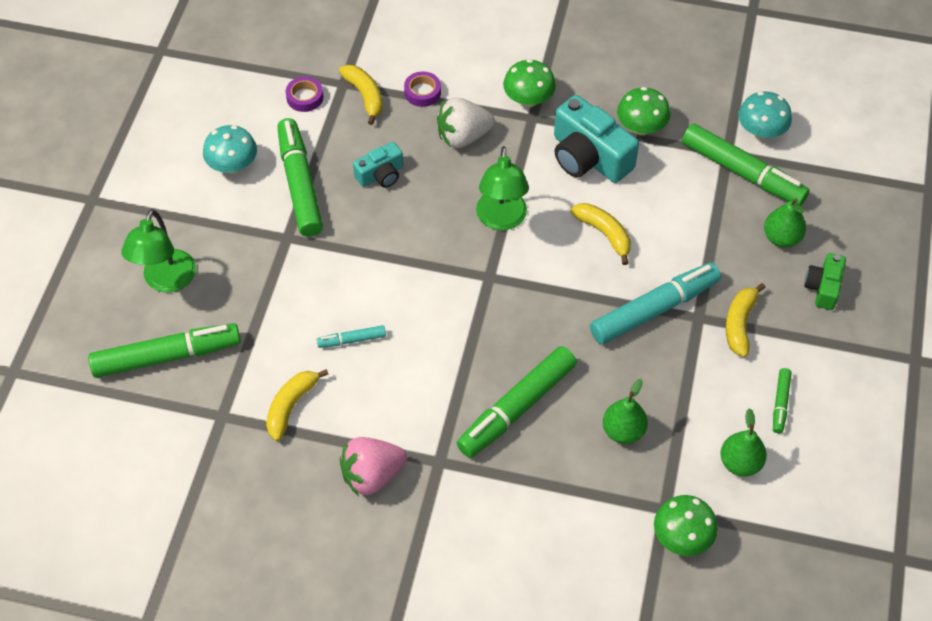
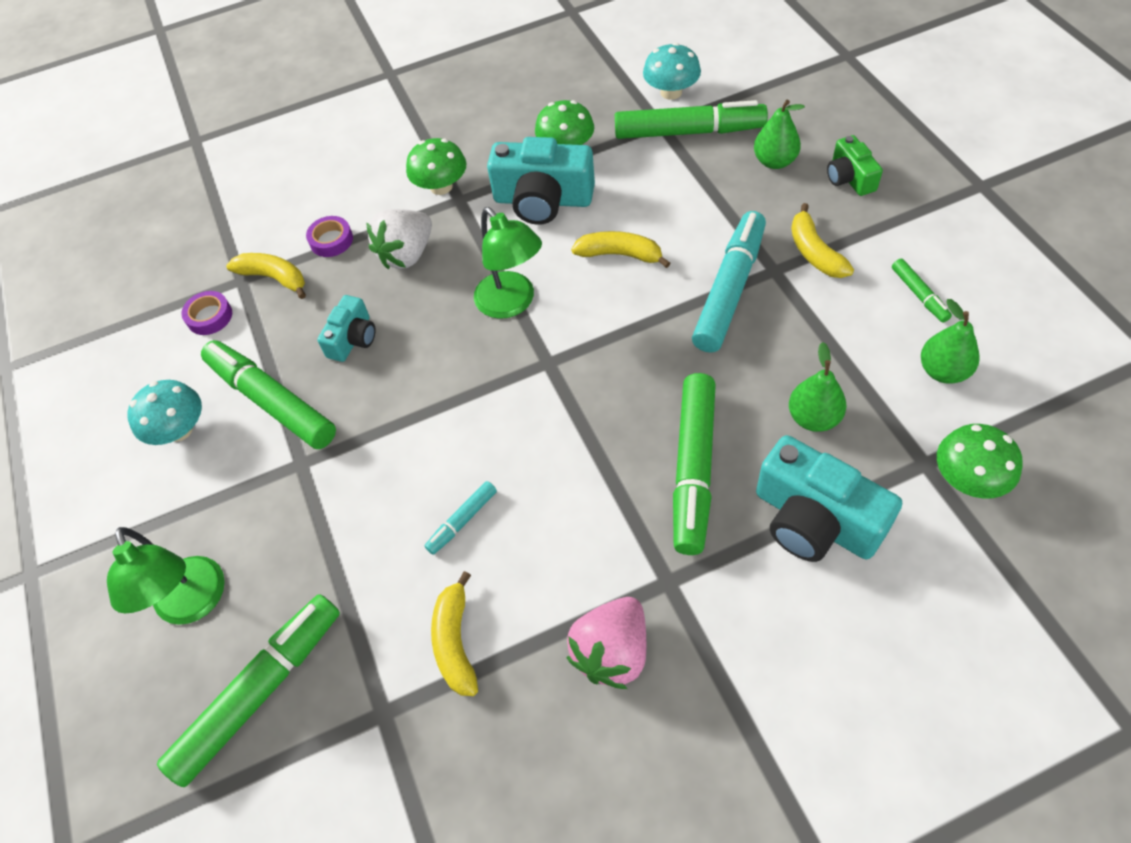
camera: 30 degrees left, 0 degrees up
(560, 491) = (815, 520): none -> turquoise camera

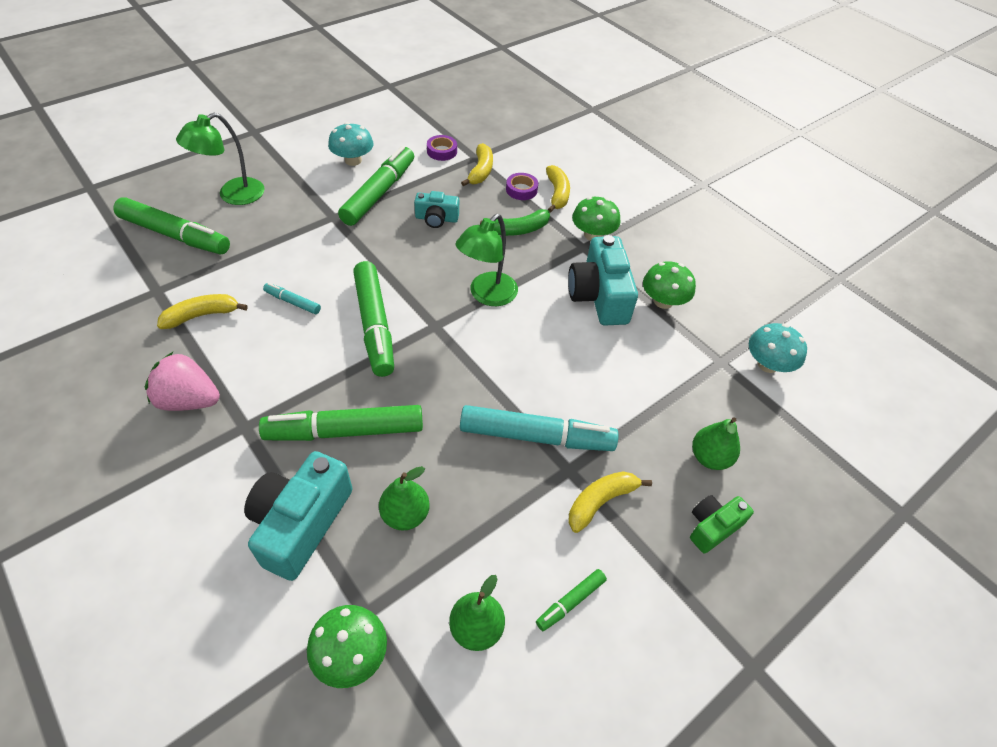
camera: 65 degrees right, 5 degrees down
(407, 254) = (519, 230): white strawberry -> green banana
(620, 254) = (555, 354): yellow banana -> yellow banana (557, 194)
(689, 132) = (720, 384): green marker -> green marker (374, 325)

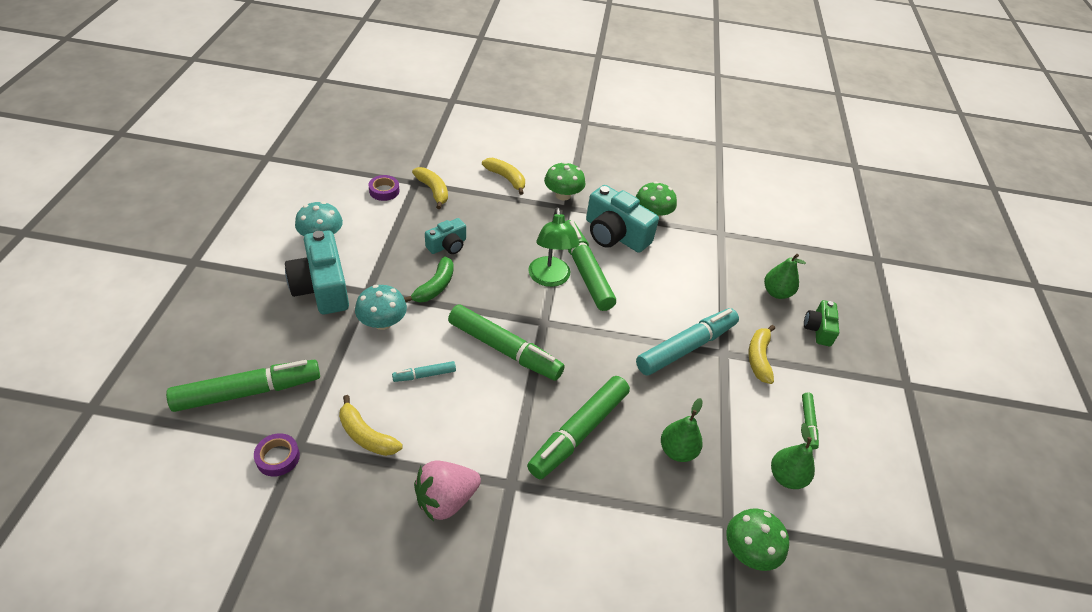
camera: 45 degrees left, 5 degrees down
(201, 315) = (366, 435): yellow banana -> yellow banana turned 75 degrees counterclockwise
(233, 195) = (254, 327): green lamp -> none
(301, 523) = (628, 509): turquoise camera -> turquoise camera (322, 287)
(379, 193) = (379, 251): green marker -> green marker (585, 271)
(519, 230) = (513, 219): green banana -> green banana (435, 286)
(521, 190) = (479, 189): purple tape -> purple tape (278, 457)
(767, 364) = (743, 219): turquoise mushroom -> turquoise mushroom (382, 322)

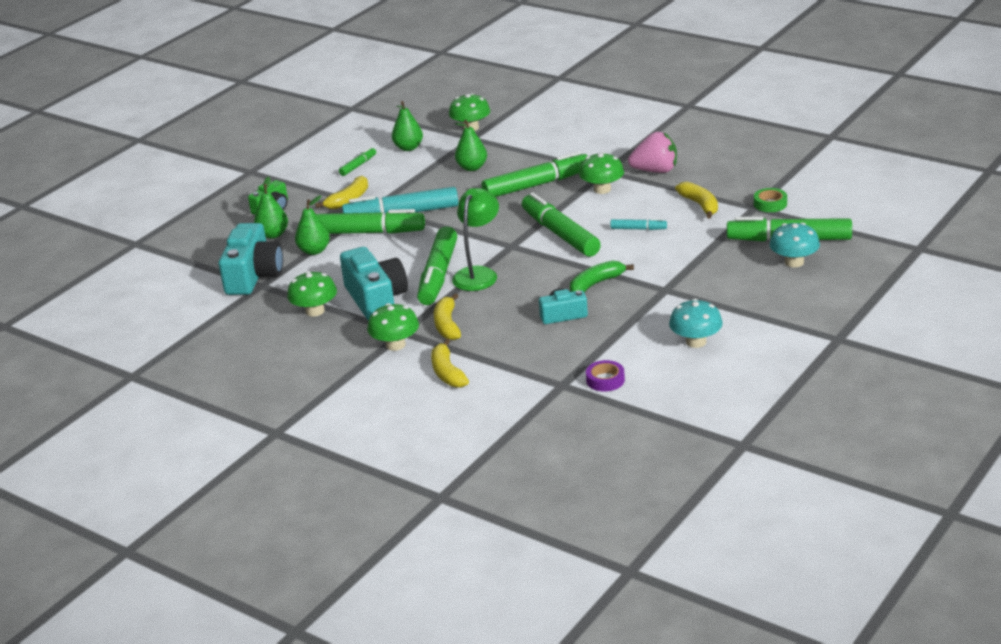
camera: 145 degrees left, 15 degrees down
(278, 457) = (770, 204): purple tape -> green tape
(322, 287) = (708, 299): turquoise camera -> turquoise camera (253, 276)
(382, 322) = (659, 265): turquoise mushroom -> turquoise mushroom (794, 262)
(433, 191) = (546, 372): yellow banana -> yellow banana (447, 325)
(496, 441) = (602, 189): none -> green mushroom
(695, 313) = (367, 232): none -> green marker
(719, 279) = (314, 251): none -> green pear

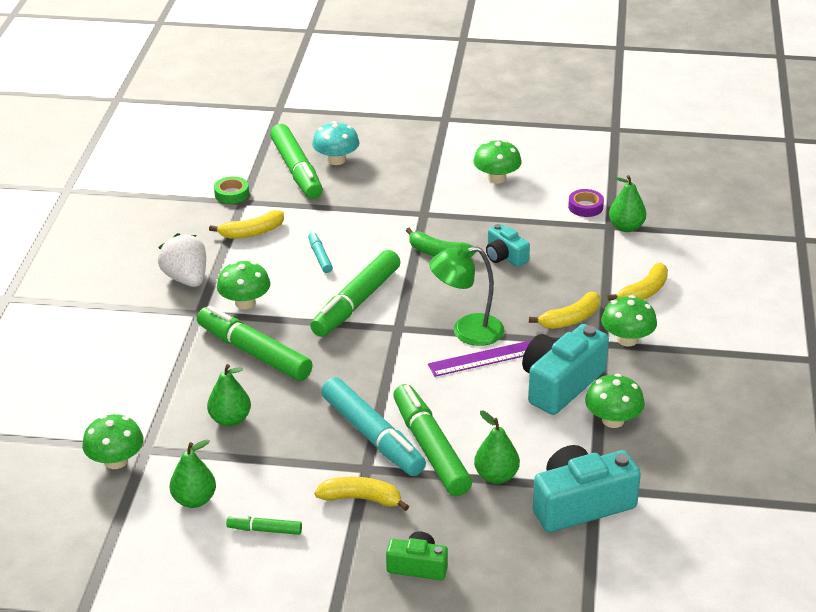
camera: 120 degrees left, 5 degrees up
(273, 234) = (481, 532): green pear -> green pear (626, 227)
(438, 275) = (486, 358): green marker -> purple ruler
(655, 171) = (186, 279): pink strawberry -> white strawberry
(696, 342) = (496, 178): turquoise mushroom -> green mushroom
(700, 205) = (252, 232): yellow banana -> yellow banana turned 150 degrees counterclockwise

